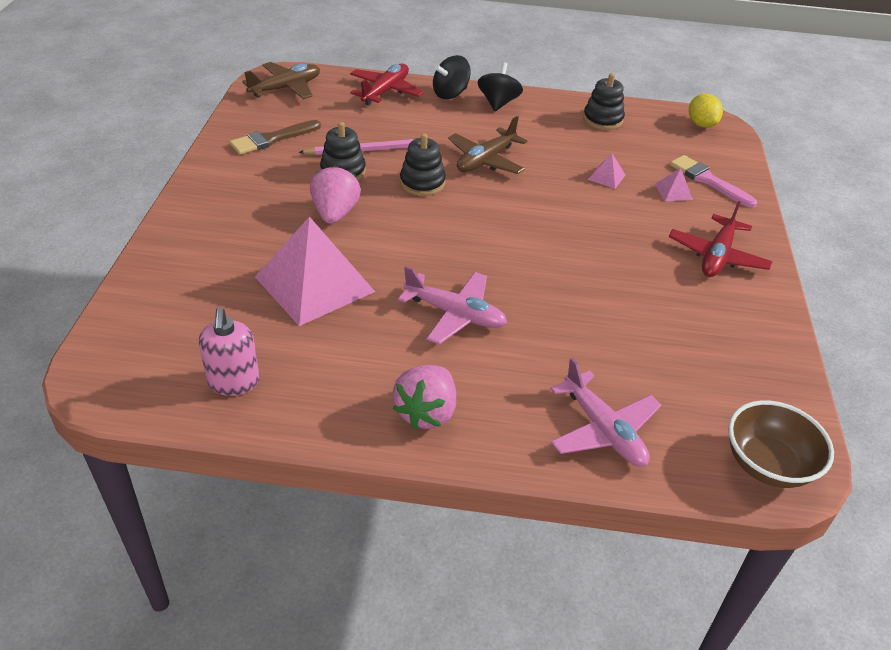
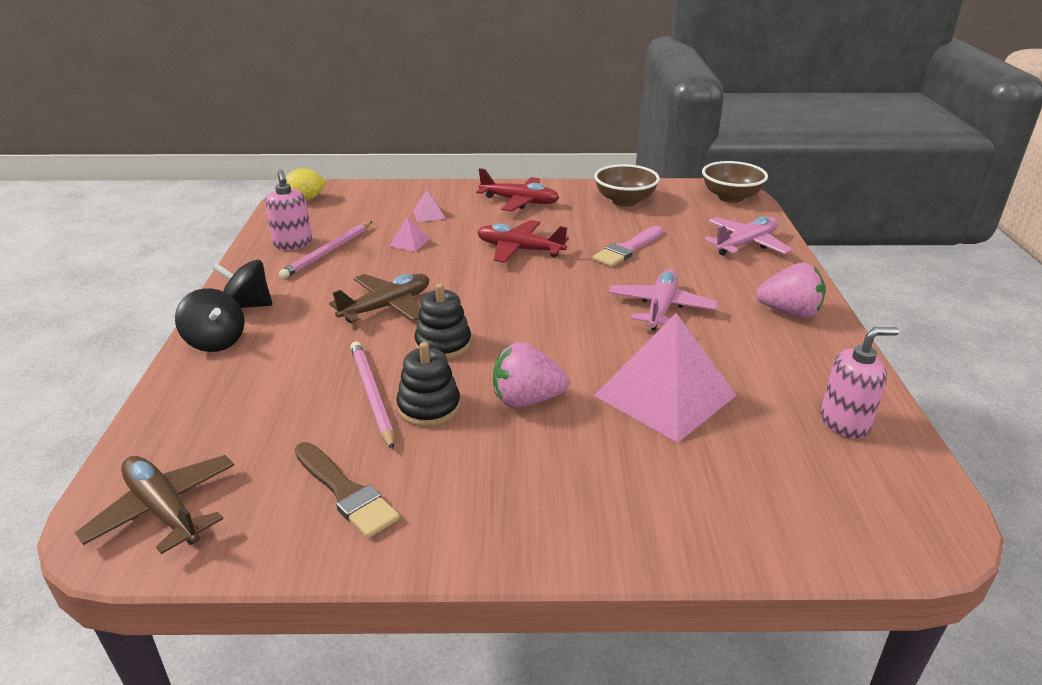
camera: 95 degrees left, 10 degrees down
(385, 91) = (198, 397): red plane -> red plane (519, 249)
(486, 160) = (387, 307): brown plane -> brown plane turned 75 degrees counterclockwise
(587, 136) = (328, 252): none -> pink pencil
(602, 119) = (293, 244): black stacking toy -> pink soap dispenser
(708, 180) = (407, 200): pink brush -> pink brush (627, 249)
(733, 345) = (624, 201): none -> brown bowl

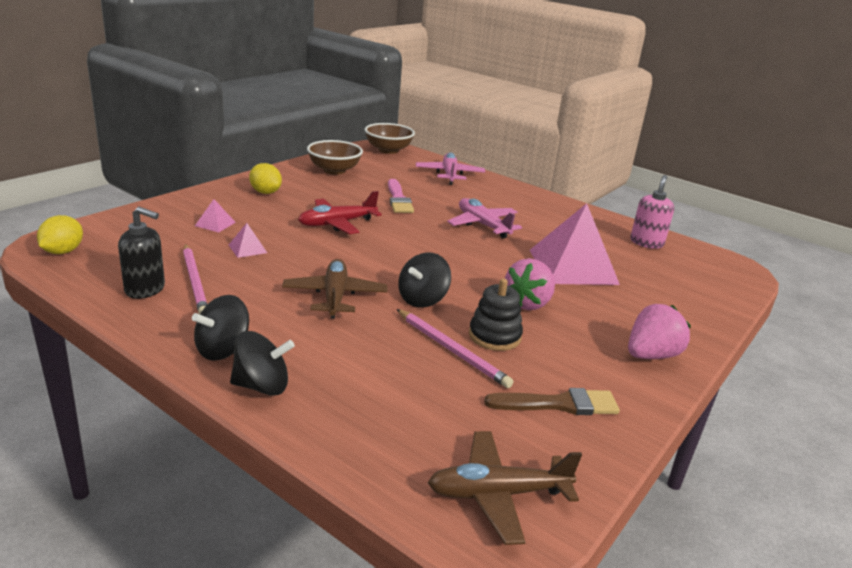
camera: 55 degrees left, 5 degrees down
(293, 244) = (145, 289): pink soap dispenser -> black soap dispenser
(372, 395) = (451, 350): pink pencil -> pink pencil turned 150 degrees counterclockwise
(443, 344) = (422, 299): black stacking toy -> black spinning top
(519, 201) = (265, 192): red plane -> yellow lemon
(789, 312) = (536, 203): pink strawberry -> pink strawberry (651, 355)

